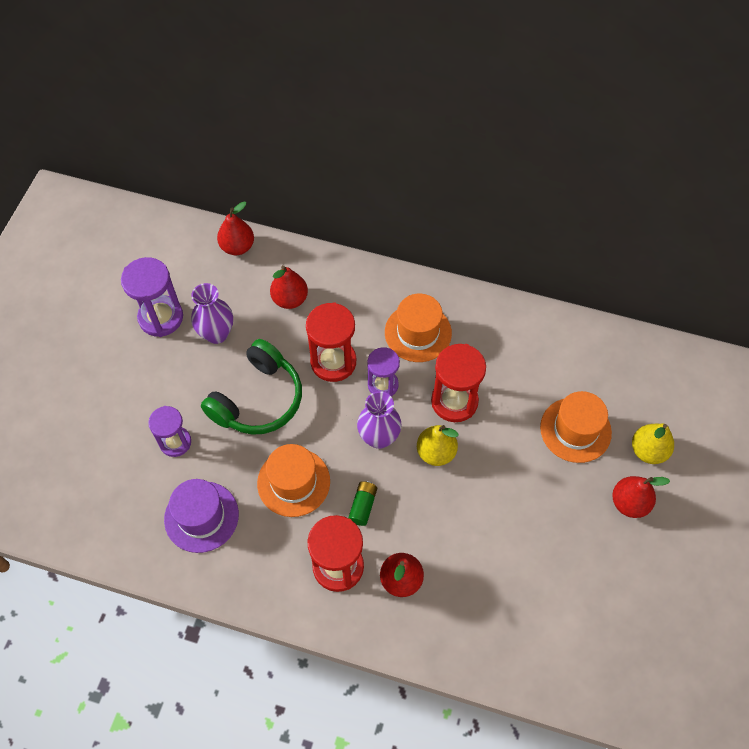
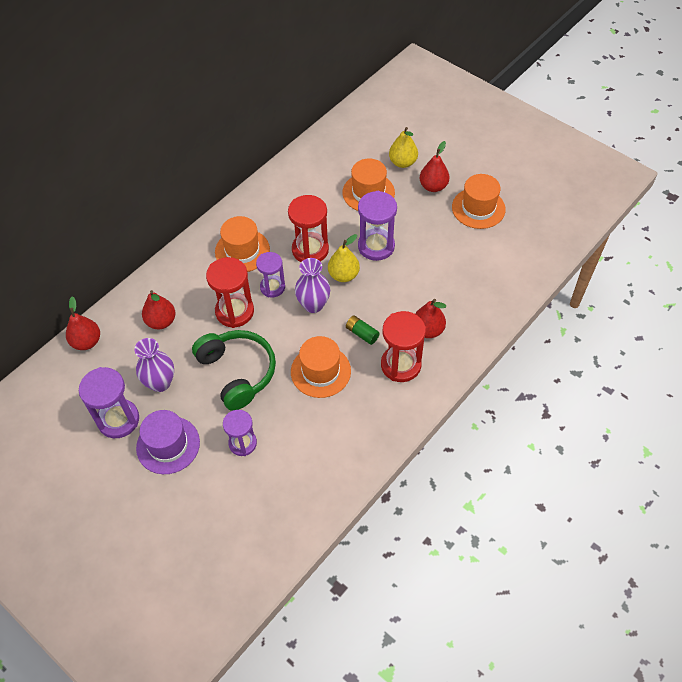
camera: 65 degrees left, 5 degrees down
(201, 516) = (317, 444): purple hat -> purple hat (168, 445)
(497, 471) = (376, 246): none -> purple hourglass
(624, 573) = (478, 208): none -> orange hat

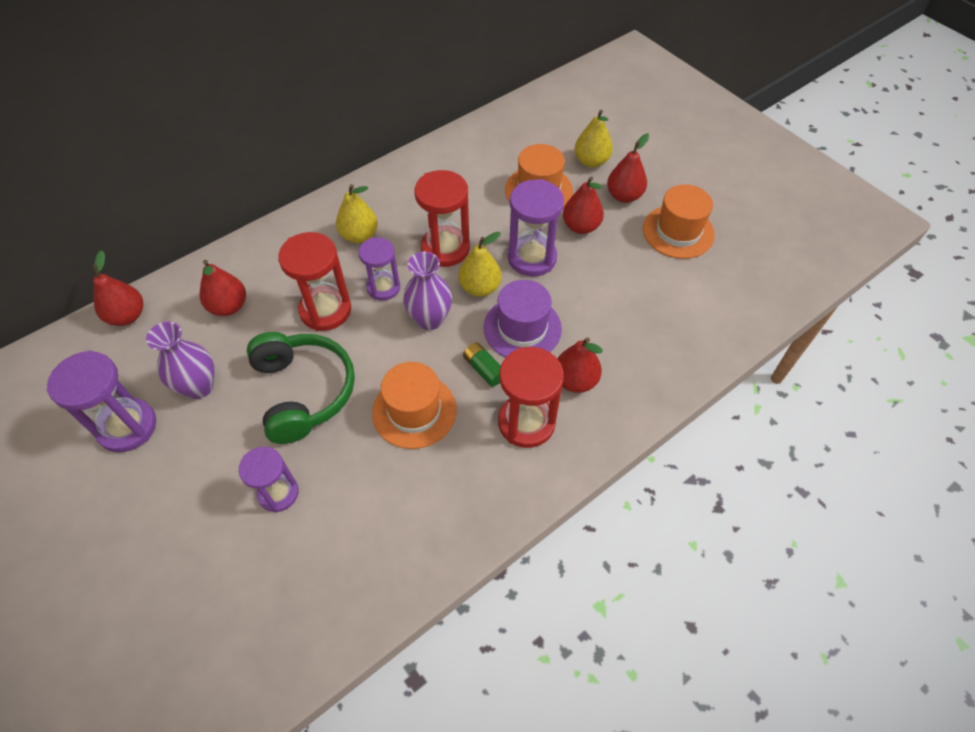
camera: 10 degrees right, 0 degrees up
(168, 445) = (178, 475): purple hat -> purple hat (522, 328)
(242, 251) = (359, 235): orange hat -> yellow pear
(406, 216) = (581, 226): none -> red pear

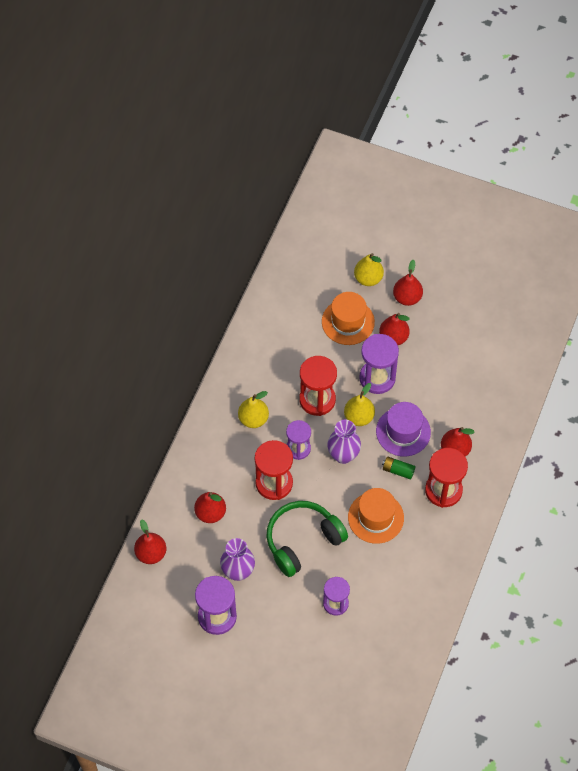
camera: 30 degrees left, 5 degrees up
(303, 391) = (302, 541): green headphones -> green headphones turned 75 degrees counterclockwise
(678, 232) = (457, 310): orange hat -> none

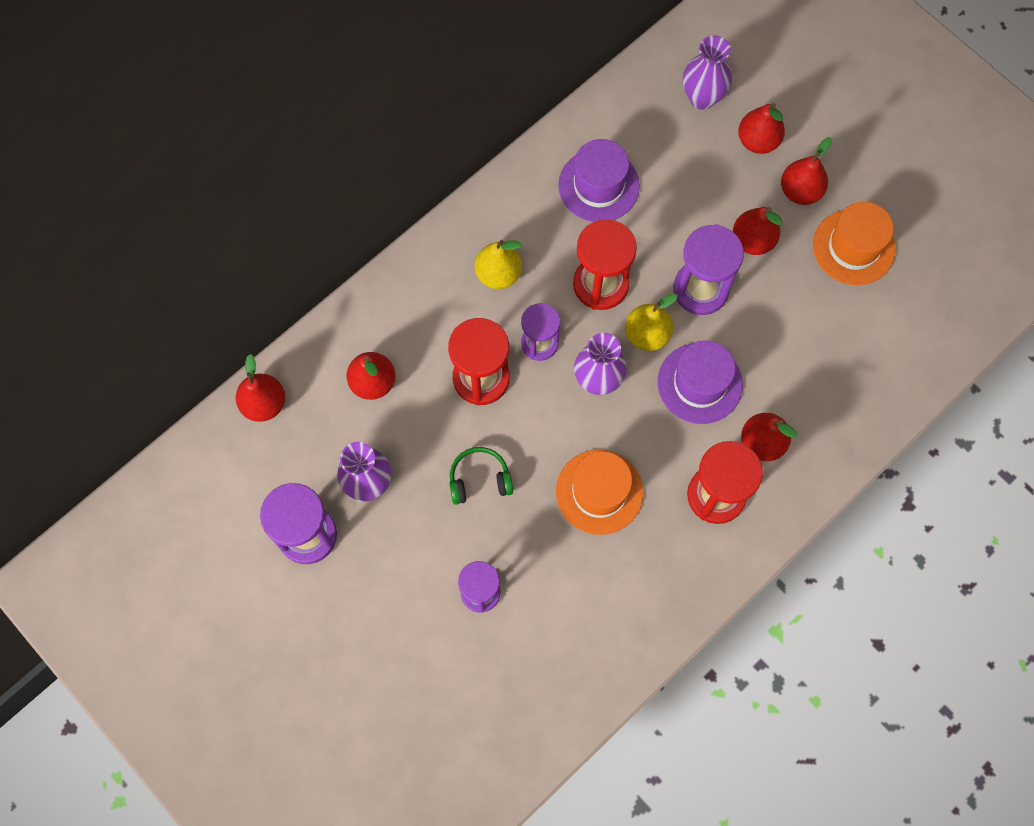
camera: 25 degrees right, 10 degrees up
(287, 343) = (598, 185): none -> purple hat
(302, 541) = (479, 480): green headphones -> green headphones, size x0.54
(323, 266) = (702, 97): none -> purple vase
(348, 322) = (698, 191): orange hat -> orange hat (853, 247)
(368, 278) = (757, 141): yellow pear -> red pear
(398, 470) = (665, 437): green battery -> none

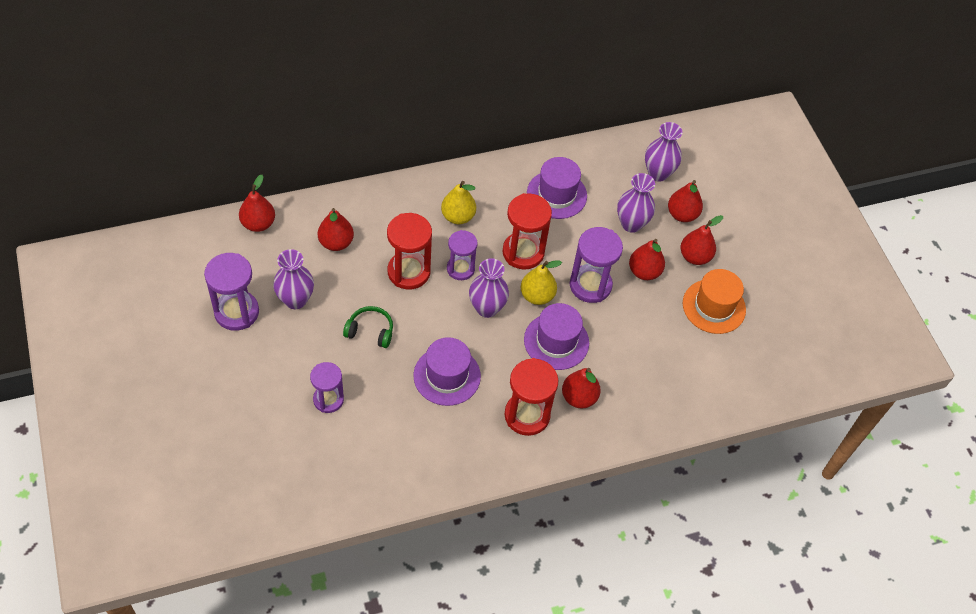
camera: 20 degrees right, 15 degrees down
(599, 492) = (447, 376): orange hat -> purple hat
(706, 183) = (631, 224): none -> purple vase

